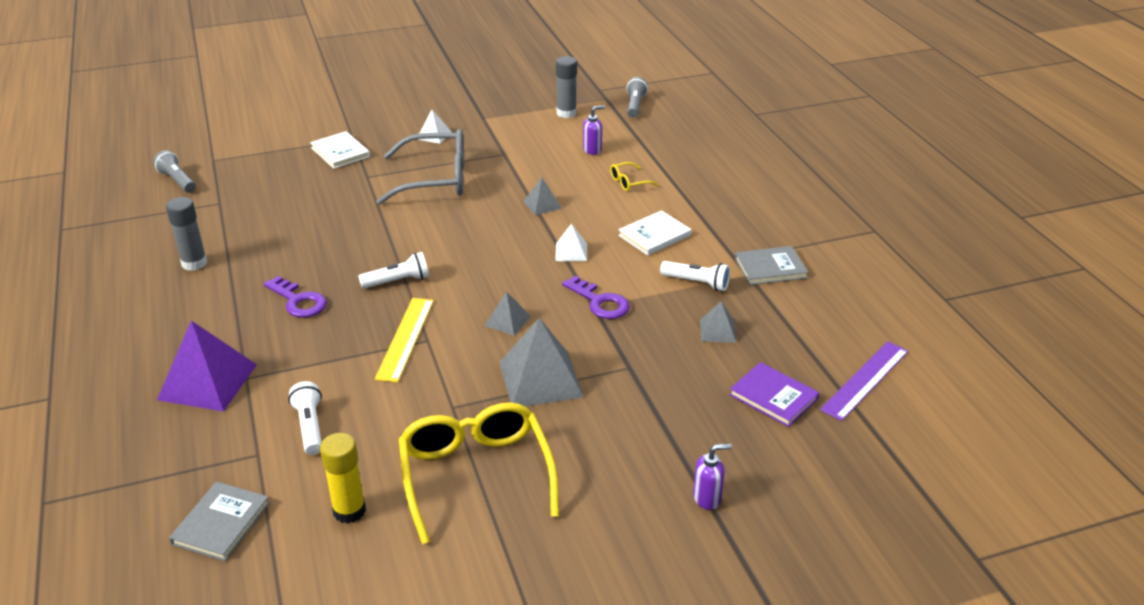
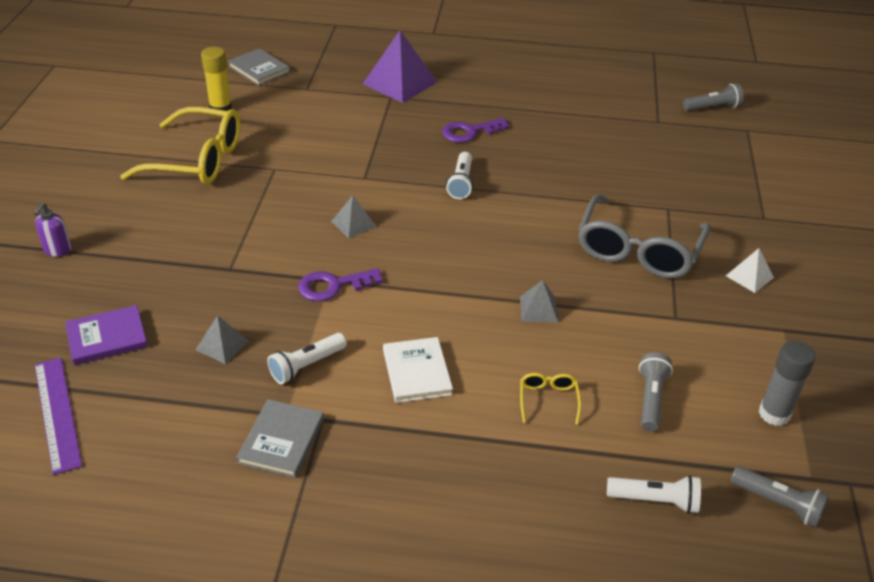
camera: 115 degrees right, 5 degrees up
(194, 263) = (561, 97): grey glue stick -> none
(310, 427) = (313, 110): white flashlight -> white flashlight (655, 501)
(340, 152) = (732, 203): white book -> none
(405, 338) = (376, 168): yellow ruler -> none
(540, 379) = (263, 217): grey pyramid -> none
(571, 252) = (431, 298): white pyramid -> none
(592, 150) = (651, 399): purple soap dispenser -> grey flashlight

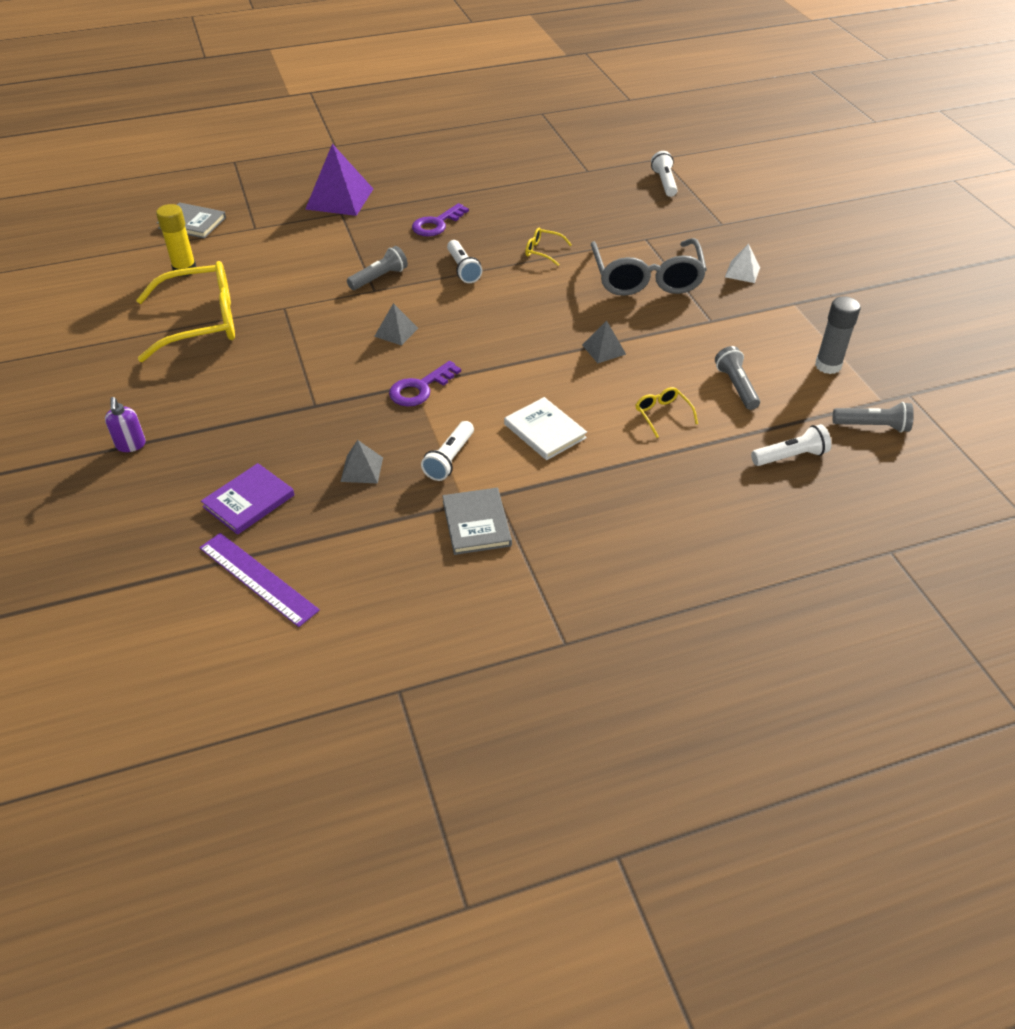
camera: 25 degrees left, 5 degrees up
(552, 189) = (543, 251): none -> yellow glasses
(712, 107) = (622, 147): grey flashlight -> grey flashlight (379, 278)
(731, 156) = (664, 182): none -> white flashlight

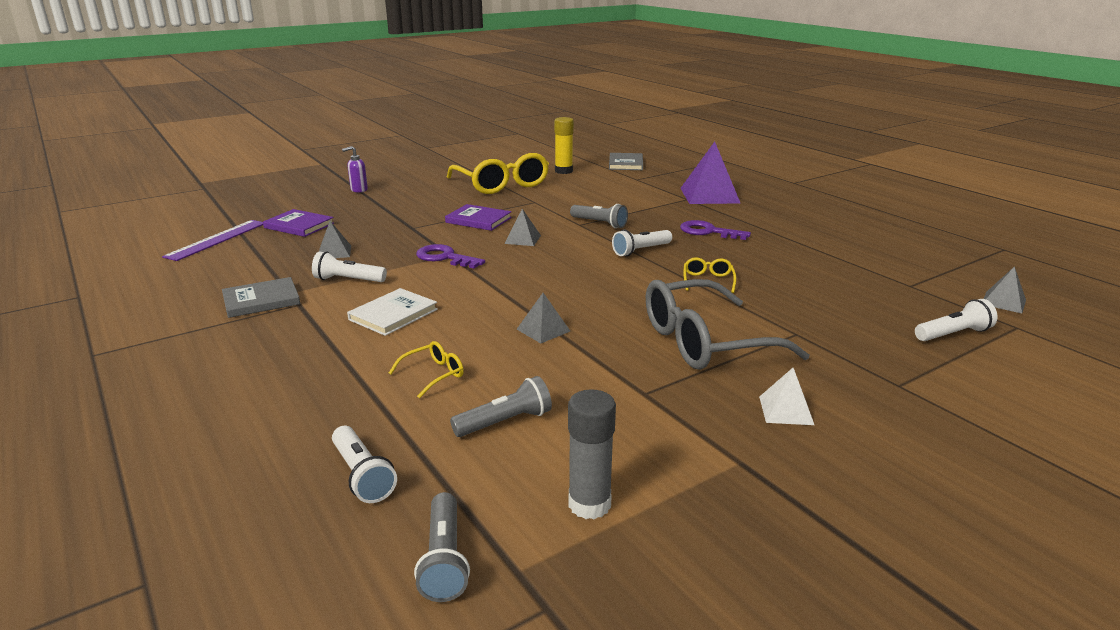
camera: 75 degrees right, 20 degrees down
(319, 354) = (478, 220): none -> purple book
(626, 148) = (1003, 302): none -> grey pyramid

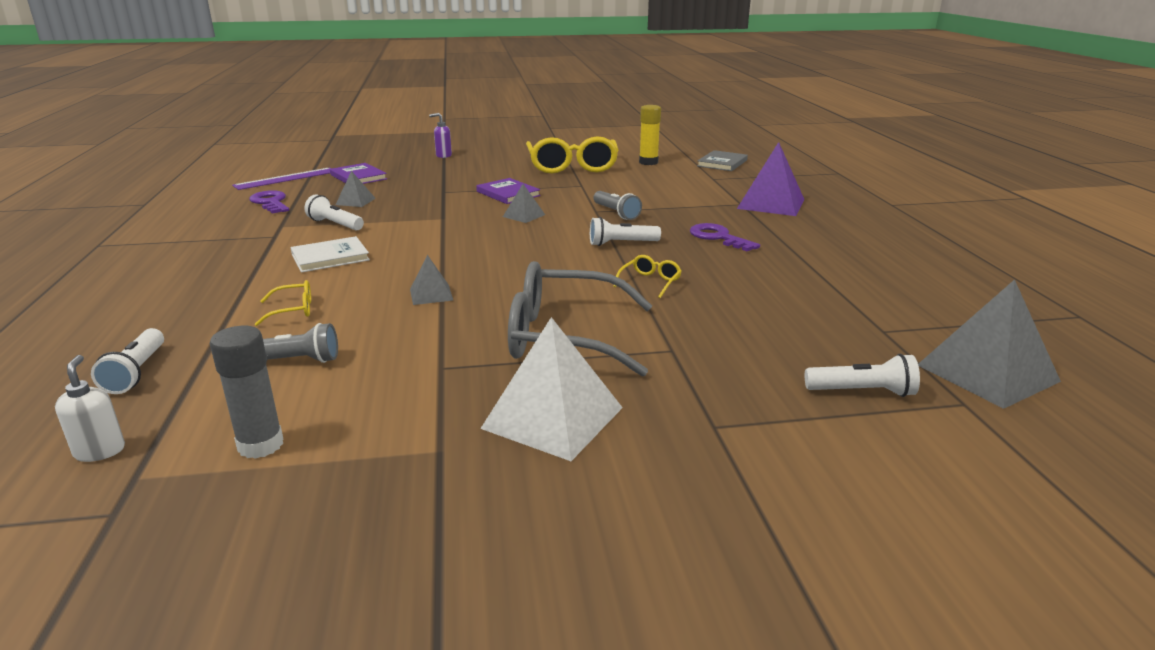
camera: 25 degrees right, 0 degrees up
(261, 300) = (253, 228): grey book -> none
(444, 559) = (100, 451): grey flashlight -> white soap dispenser
(445, 257) = (435, 220): purple key -> purple key (270, 202)
(786, 410) = (552, 417): white pyramid -> white pyramid, size x1.95
(1003, 302) = (987, 373): grey pyramid -> grey pyramid, size x1.95

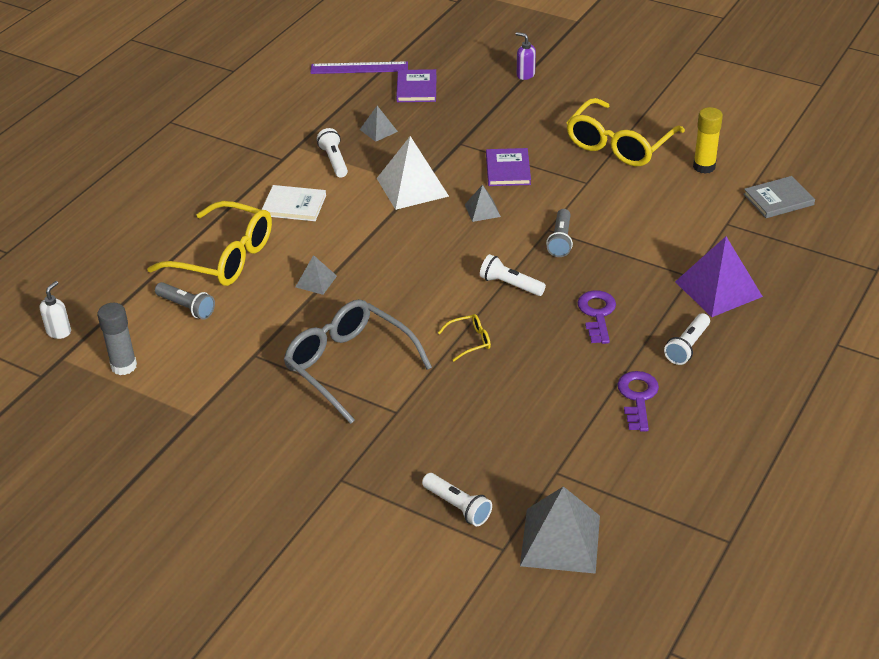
camera: 40 degrees right, 15 degrees up
(137, 372) = (109, 277): white flashlight -> white flashlight (687, 346)
(270, 202) = (317, 105): purple key -> purple key (637, 397)
(293, 310) = (224, 257): yellow glasses -> yellow glasses, size x2.39
(552, 417) = (269, 425): white pyramid -> white pyramid (412, 187)

